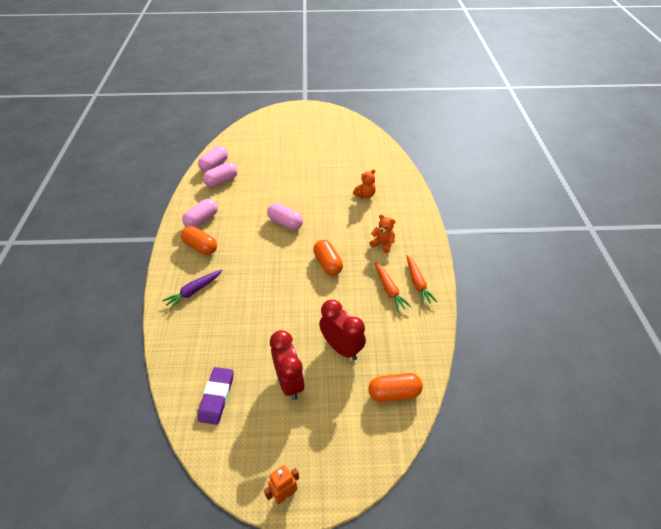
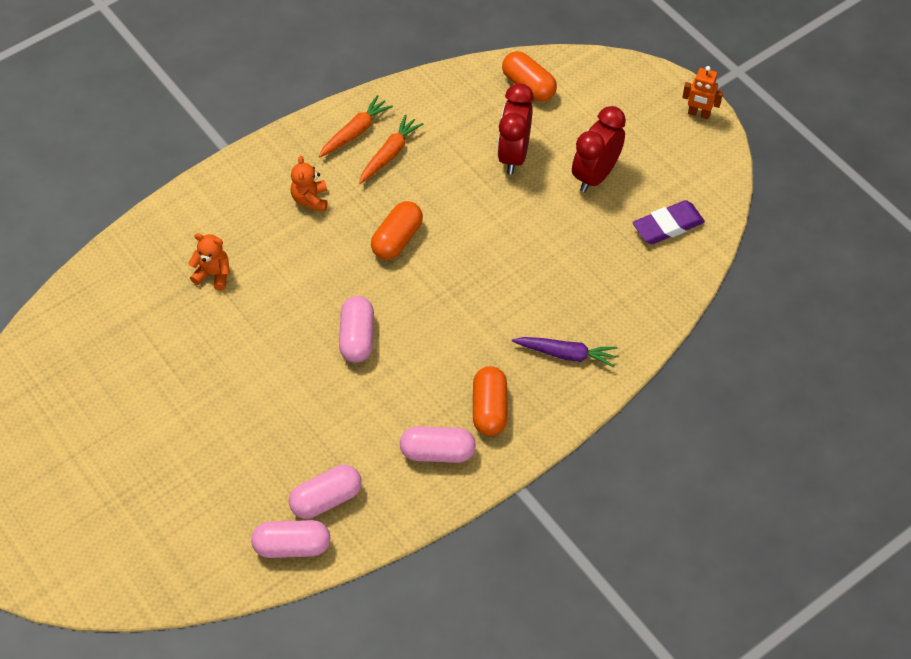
camera: 125 degrees left, 10 degrees up
(221, 181) = (326, 499): pink capsule -> pink capsule turned 45 degrees counterclockwise

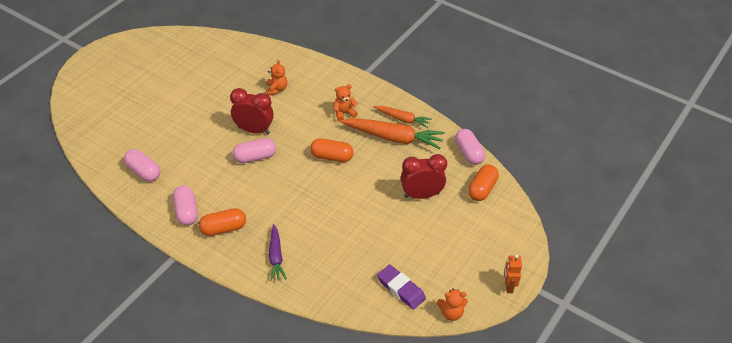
camera: 70 degrees right, 10 degrees down
(292, 546) = (111, 166): pink capsule -> pink capsule (468, 153)
(389, 154) = (393, 138): orange carrot -> orange carrot, size x1.69
(595, 175) = (425, 240): red clock -> red clock (254, 130)
(721, 185) = (451, 313): none -> orange teddy bear

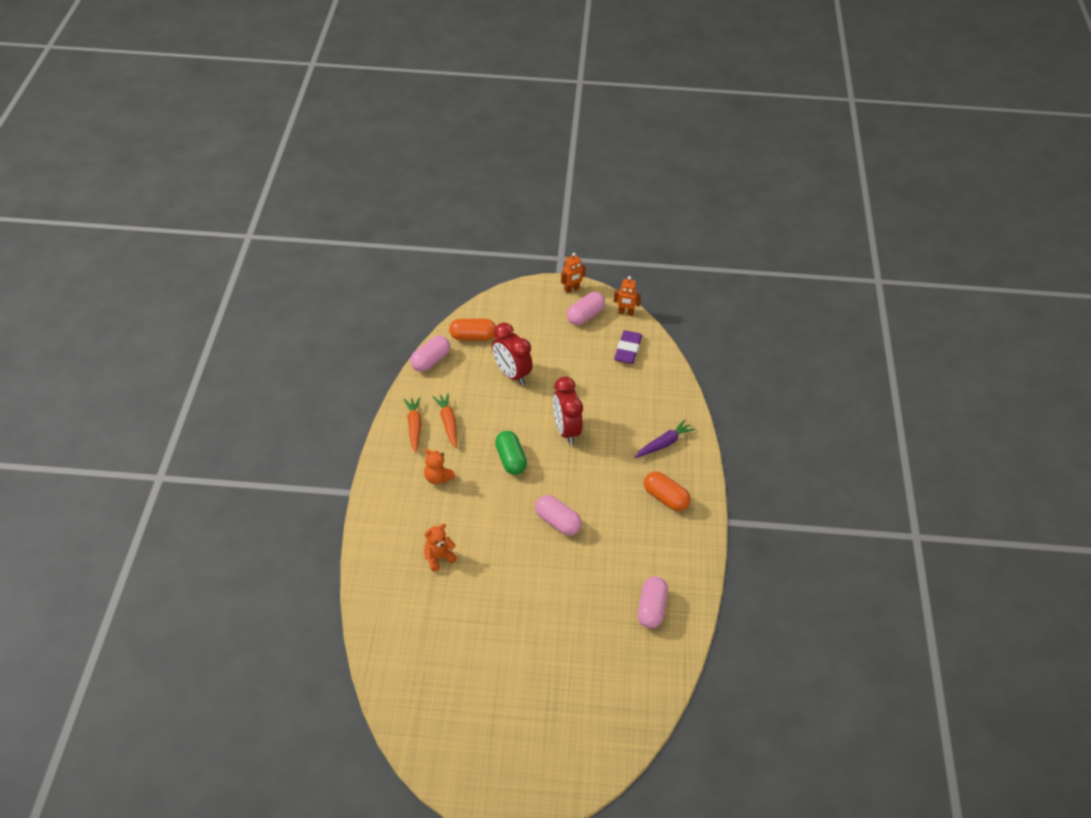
camera: 120 degrees left, 0 degrees up
(186, 212) = (671, 539): pink capsule -> pink capsule (585, 316)
(254, 130) = (519, 544): red clock -> red clock (566, 431)
(331, 157) = (510, 460): orange capsule -> green capsule
(393, 138) = (448, 423): orange carrot -> orange carrot, size x0.59
(451, 313) = (625, 313): orange teddy bear -> orange robot

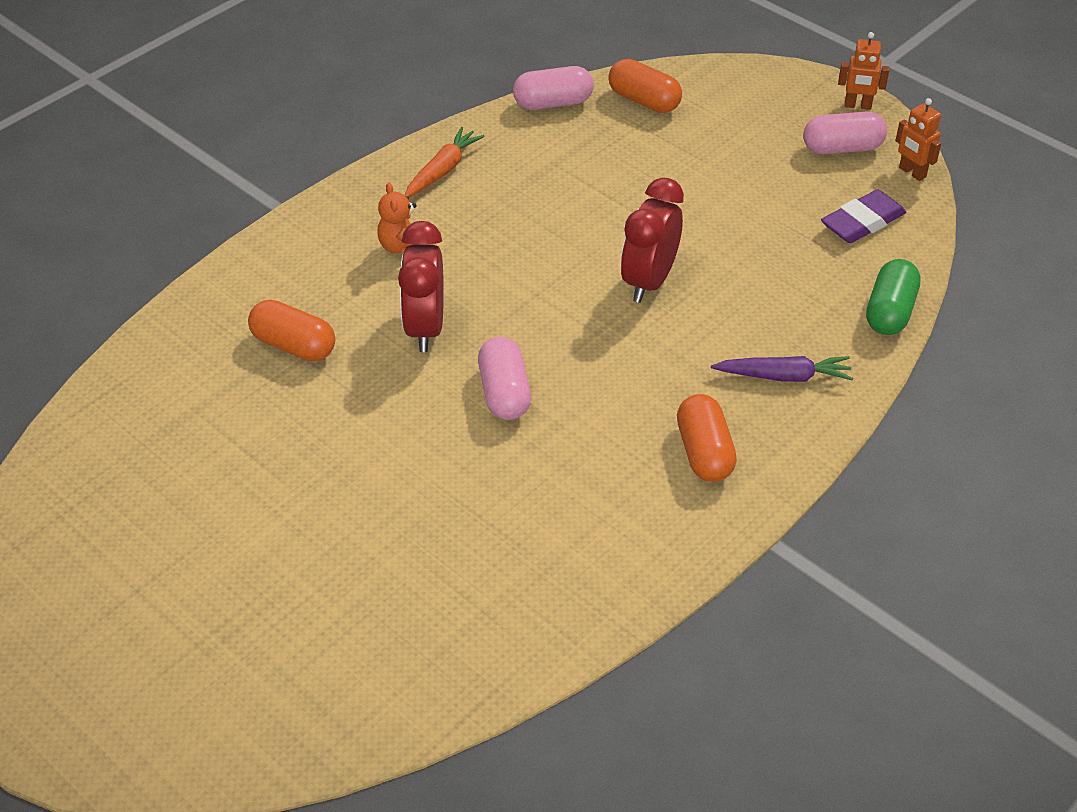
camera: 40 degrees right, 0 degrees up
(438, 558) = (294, 345): orange teddy bear -> orange capsule
(448, 423) = (492, 188): orange carrot -> none
(510, 460) = (527, 277): green capsule -> green capsule (889, 312)
(512, 374) = (648, 172): red clock -> red clock (425, 328)
(651, 609) = (513, 593): pink capsule -> none

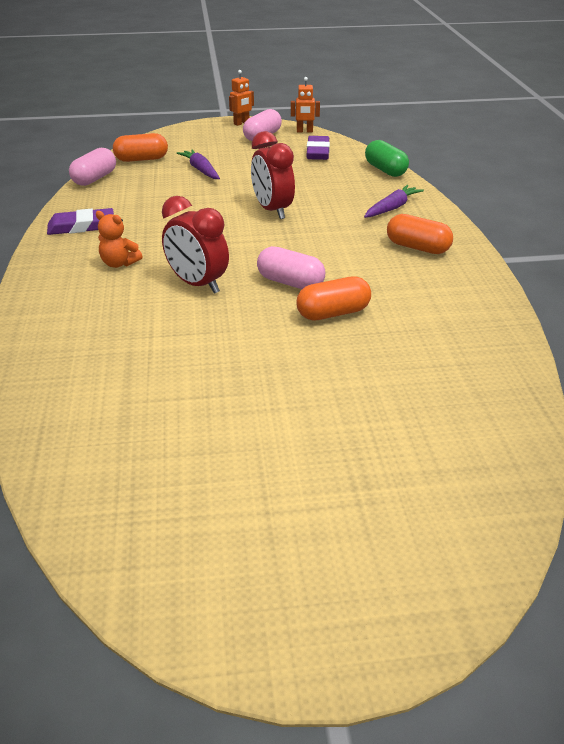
camera: 50 degrees left, 10 degrees down
(294, 345) = (133, 335): orange capsule -> orange capsule (333, 313)
(442, 171) = (81, 226): orange carrot -> purple eraser
(678, 162) = (201, 170): none -> purple carrot

